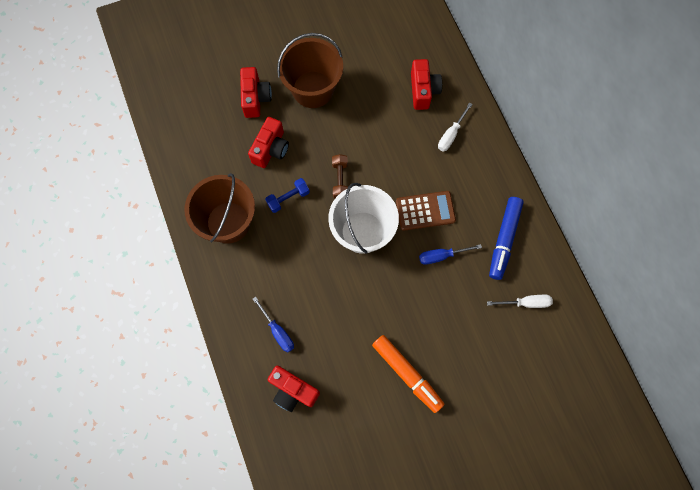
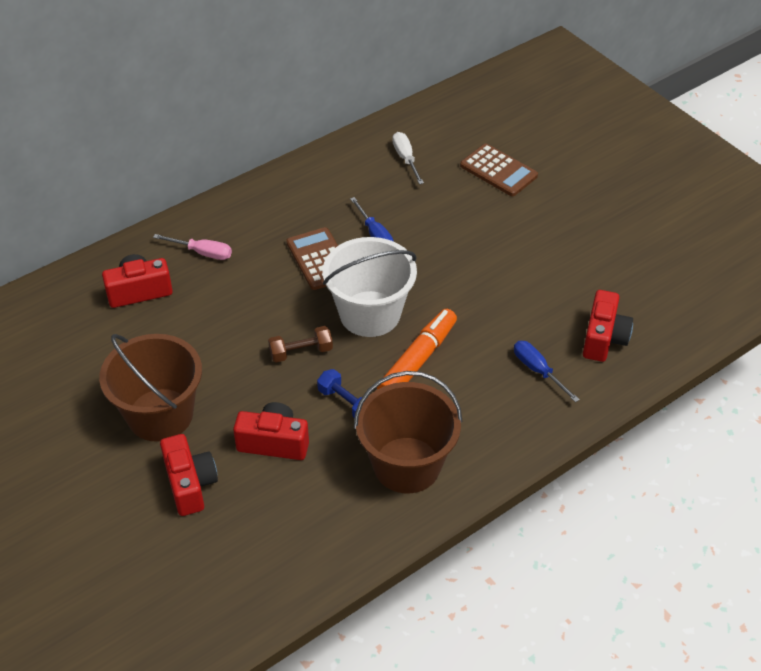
camera: 105 degrees left, 25 degrees down
(255, 98) = (190, 484): red camera -> red camera turned 90 degrees clockwise
(278, 331) = (538, 370): blue screwdriver -> blue screwdriver turned 75 degrees counterclockwise
(407, 374) = (532, 240): orange marker -> orange marker (418, 360)
(451, 135) = (202, 253): white screwdriver -> pink screwdriver
(495, 375) = (498, 171): none -> brown calculator
(504, 240) = (335, 186): blue marker -> none

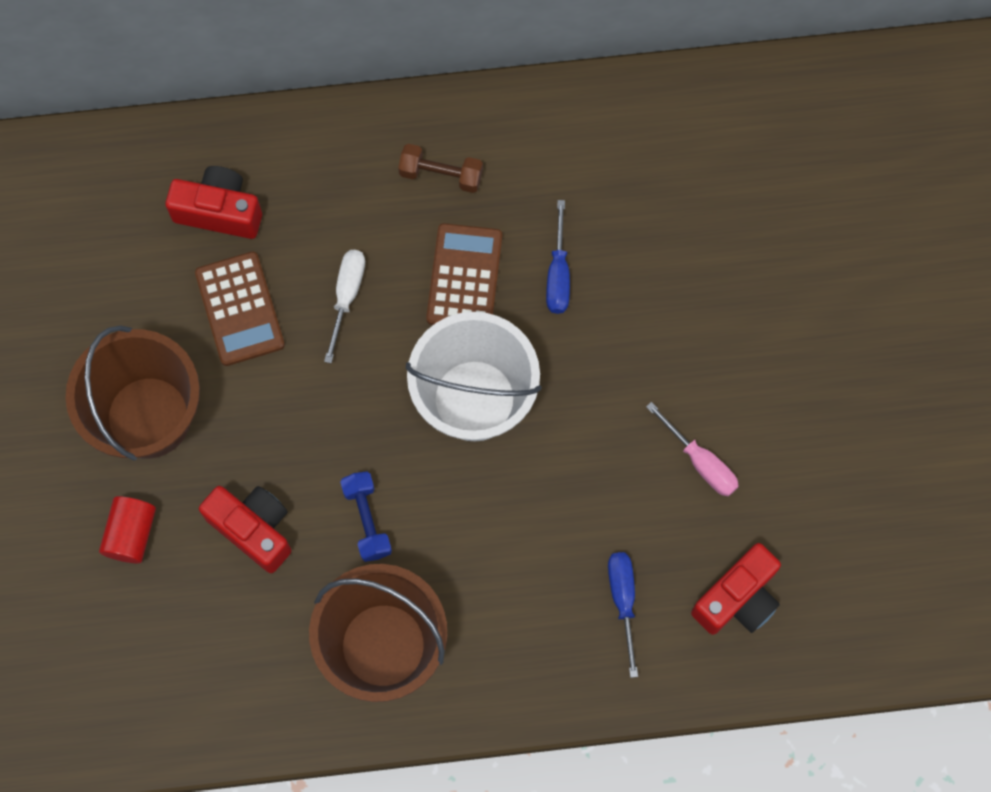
camera: 30 degrees right, 25 degrees up
(190, 484) = (131, 534): red camera -> red cylinder
(202, 253) = (327, 188): pink screwdriver -> pink screwdriver (700, 462)
(301, 352) = (358, 414): brown dumbbell -> brown dumbbell (441, 175)
(405, 159) = (680, 160): white screwdriver -> white screwdriver (347, 296)
(418, 360) = (488, 504): orange marker -> none
(498, 171) = (791, 248): brown calculator -> brown calculator (240, 309)

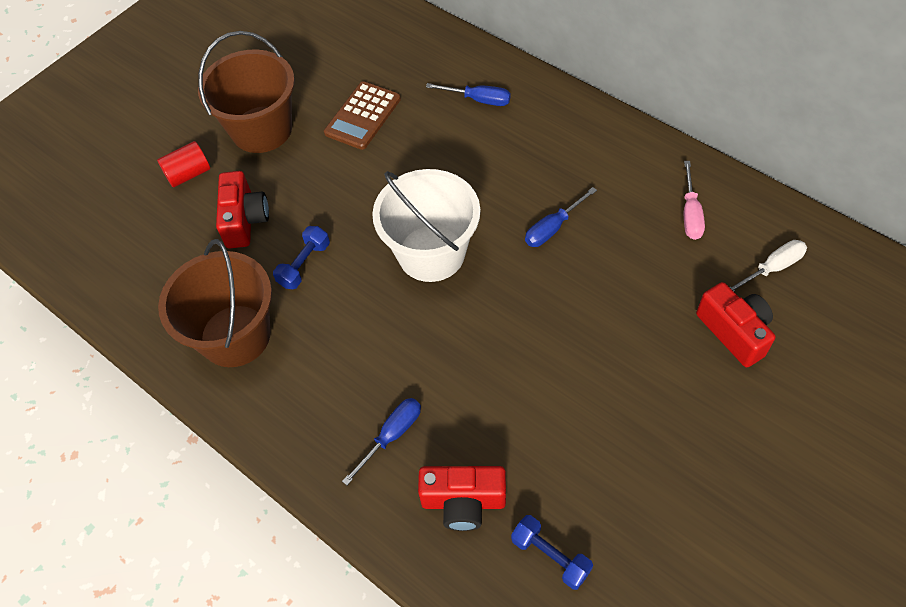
camera: 50 degrees right, 15 degrees down
(219, 211) = (405, 67): red camera -> red camera (734, 332)
(340, 188) = (479, 100): none -> blue screwdriver
(347, 296) = (423, 150): white screwdriver -> white screwdriver (772, 268)
(441, 175) = (540, 132): brown dumbbell -> none
(464, 277) = (496, 189): brown calculator -> none
(700, 462) = (528, 399): pink screwdriver -> pink screwdriver (690, 213)
(844, 576) = (550, 556): none -> blue dumbbell

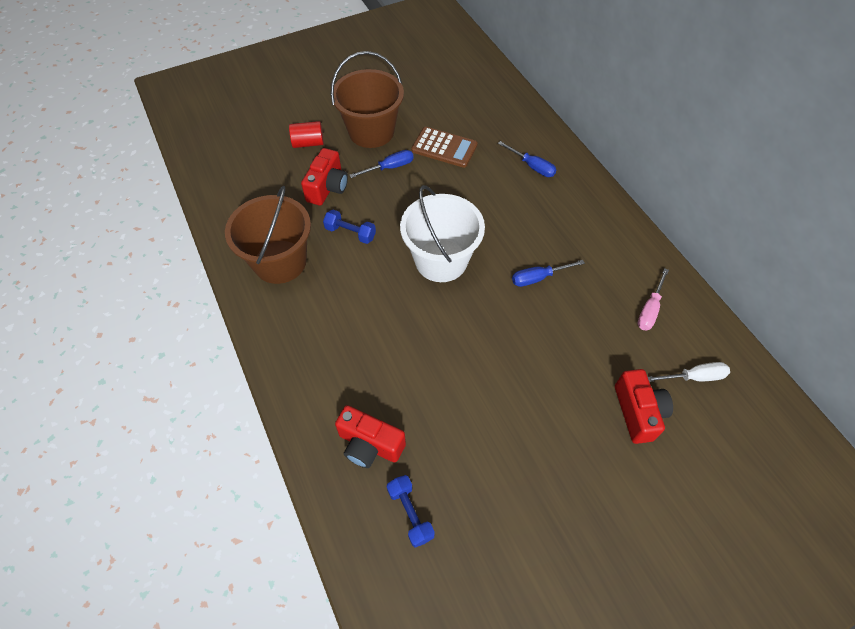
camera: 20 degrees right, 0 degrees up
(304, 264) = (350, 233): blue dumbbell -> blue dumbbell turned 60 degrees clockwise
(363, 116) = (444, 148): brown calculator -> brown calculator turned 120 degrees counterclockwise
(391, 435) = (345, 375): blue screwdriver -> blue screwdriver (390, 167)

